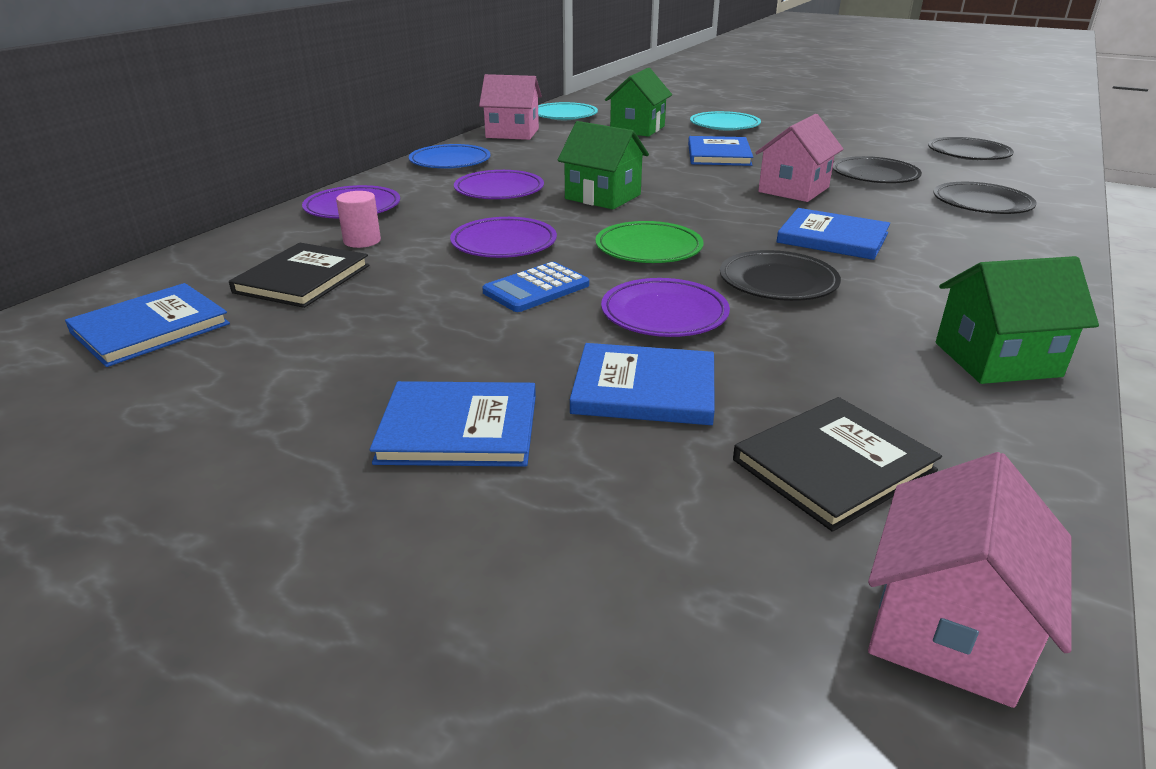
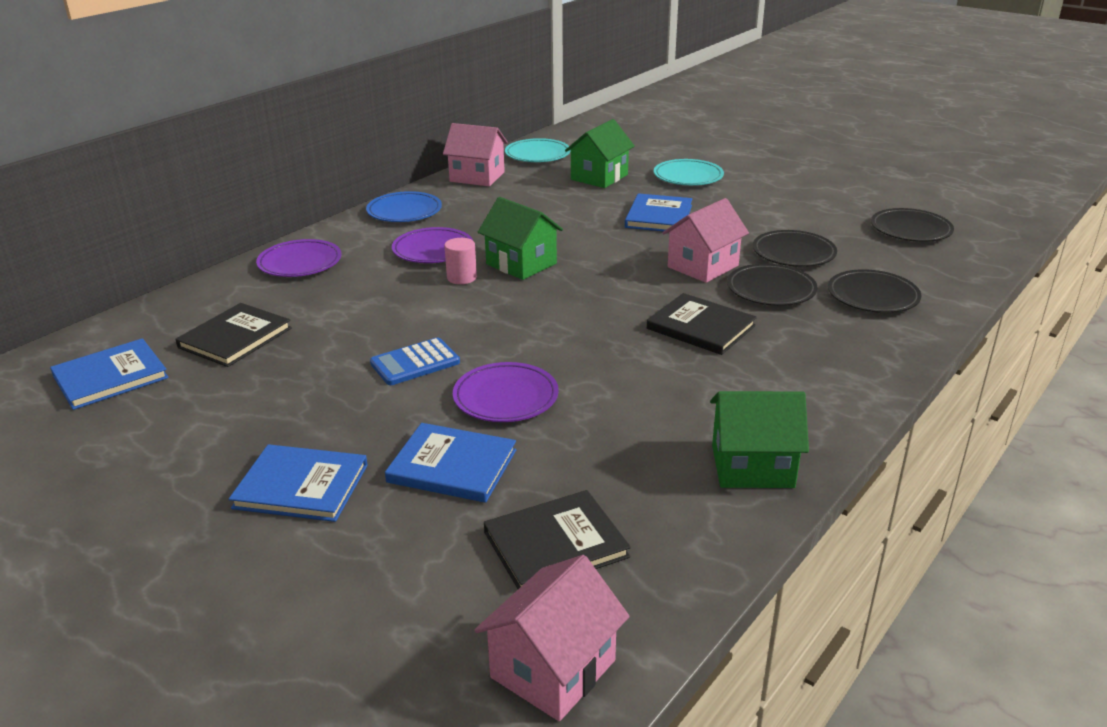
camera: 10 degrees right, 0 degrees up
(362, 241) = (295, 301): pink cylinder -> pink cylinder (462, 278)
(504, 244) = (410, 312): purple plate -> none
(648, 248) = (530, 327): green plate -> none
(778, 282) = (620, 372): black plate -> black plate (771, 290)
(832, 238) = (701, 327): blue book -> black book

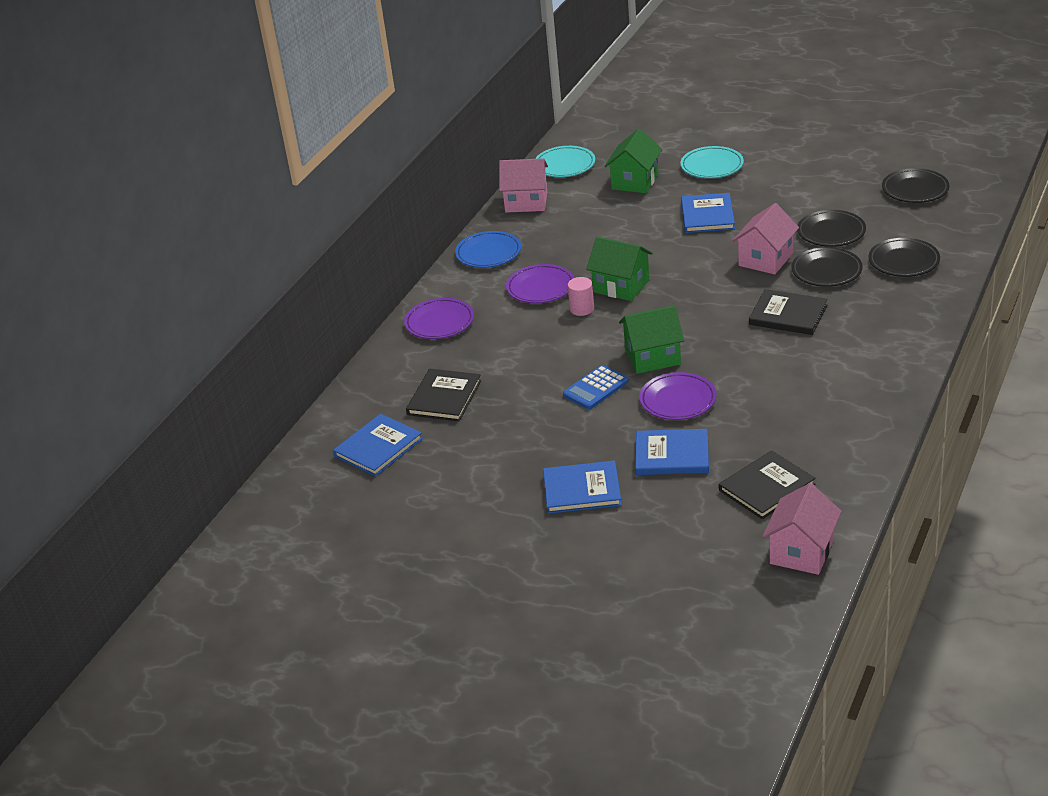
camera: 10 degrees left, 5 degrees up
(752, 466) = (865, 412): green house -> green house (652, 357)

